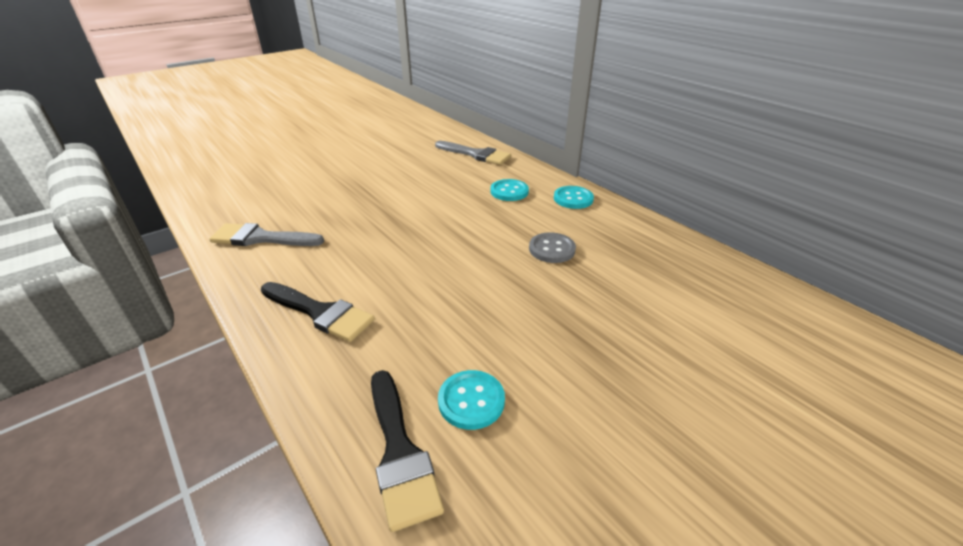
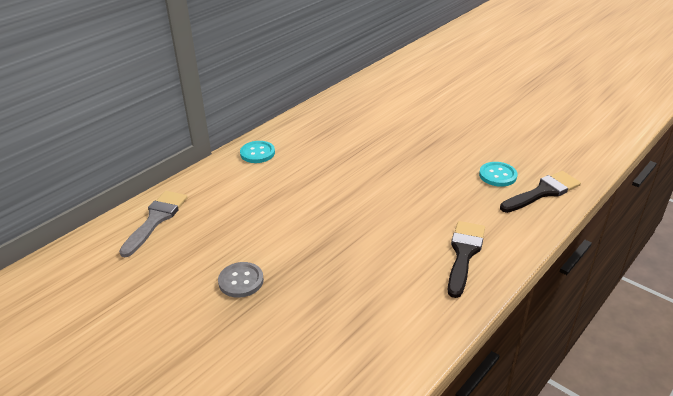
camera: 100 degrees left, 0 degrees up
(261, 238) = (380, 336): grey brush -> none
(509, 191) = (248, 187): turquoise button -> none
(552, 249) = (340, 159): grey button -> grey button (241, 281)

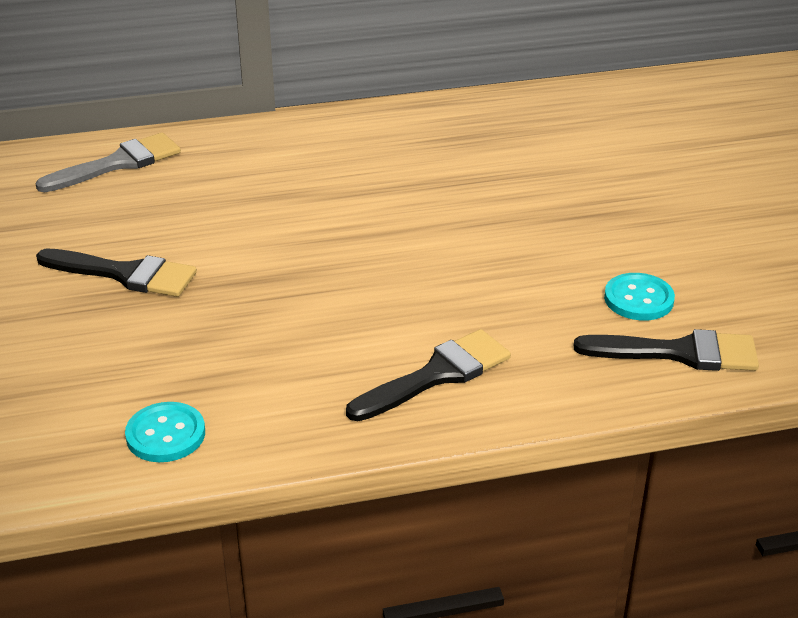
camera: 35 degrees right, 0 degrees up
(241, 281) = (125, 274): grey button -> black brush
(257, 153) = (332, 131): turquoise button -> turquoise button (165, 434)

